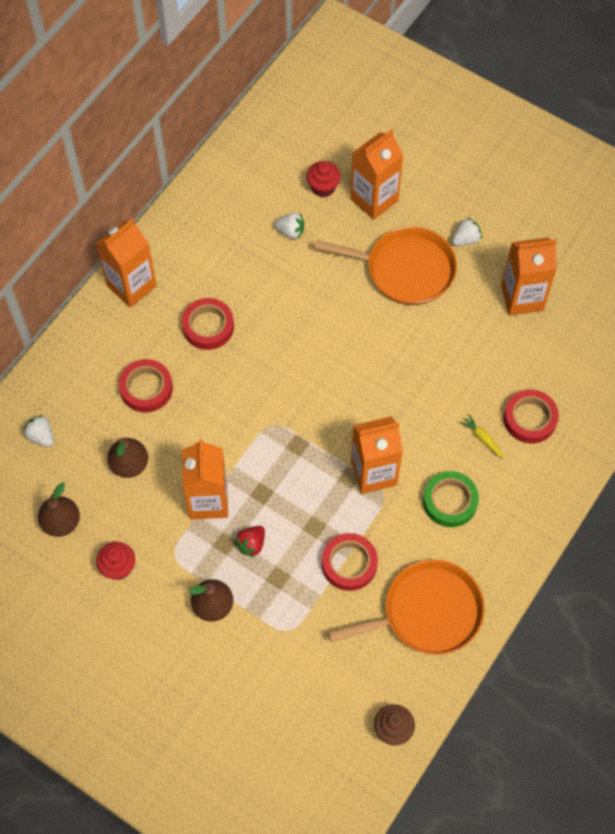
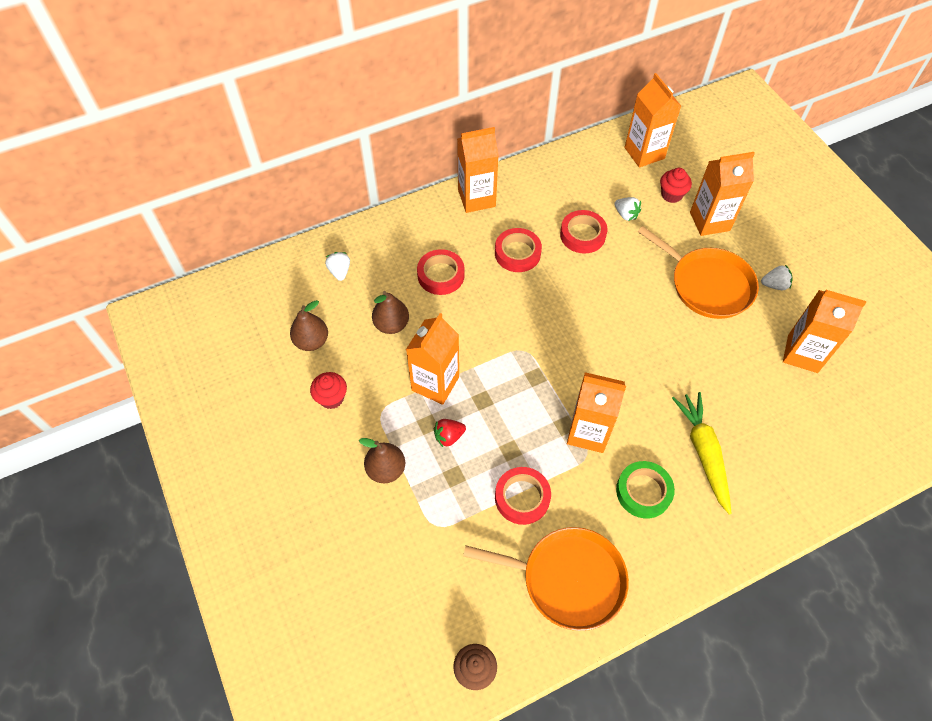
camera: 30 degrees right, 5 degrees down
(272, 152) = (644, 153): none -> orange carton
(482, 438) = (703, 453): yellow carrot -> yellow carrot, size x2.24
(530, 419) = (757, 458): red tape -> red tape (582, 235)

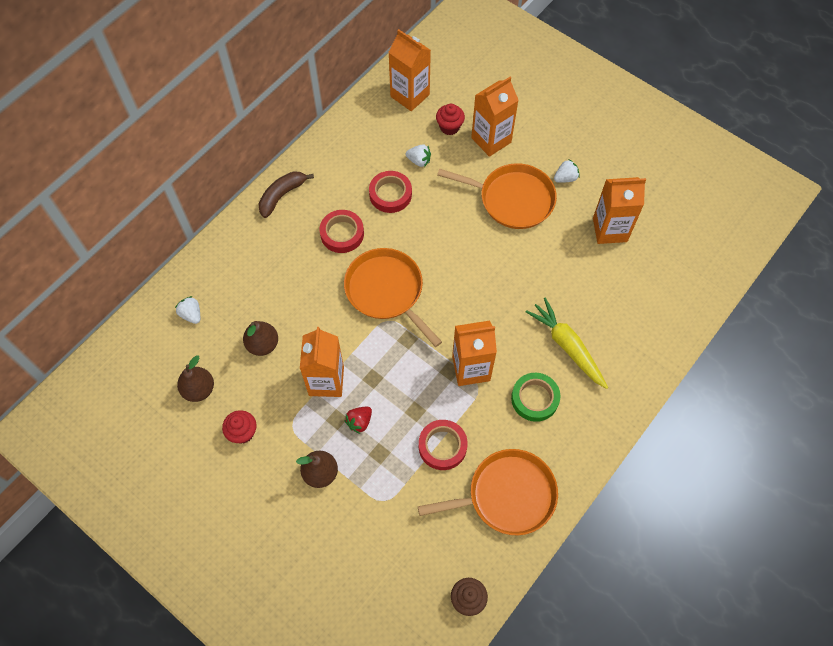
camera: 25 degrees left, 5 degrees up
(441, 275) = (284, 281): red tape -> none
(476, 198) = (282, 195): orange carton -> brown banana
(536, 323) = (387, 291): none -> orange pan

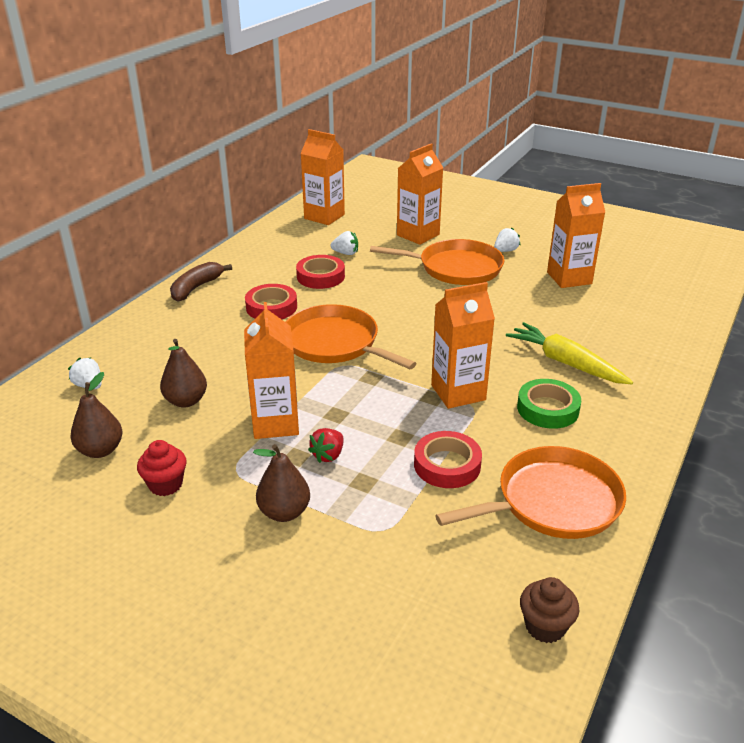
camera: 10 degrees left, 30 degrees down
(449, 127) = (371, 231): red cupcake -> none

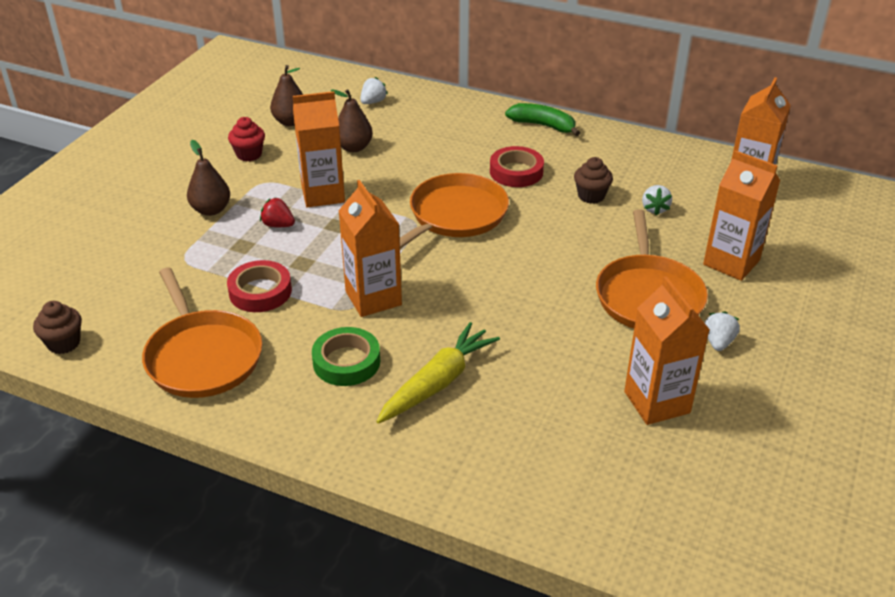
camera: 85 degrees right, 5 degrees up
(196, 288) = (543, 125): brown banana -> green banana
(320, 276) = (591, 196): red tape -> brown cupcake
(505, 251) = (718, 342): white strawberry -> white strawberry turned 120 degrees counterclockwise

